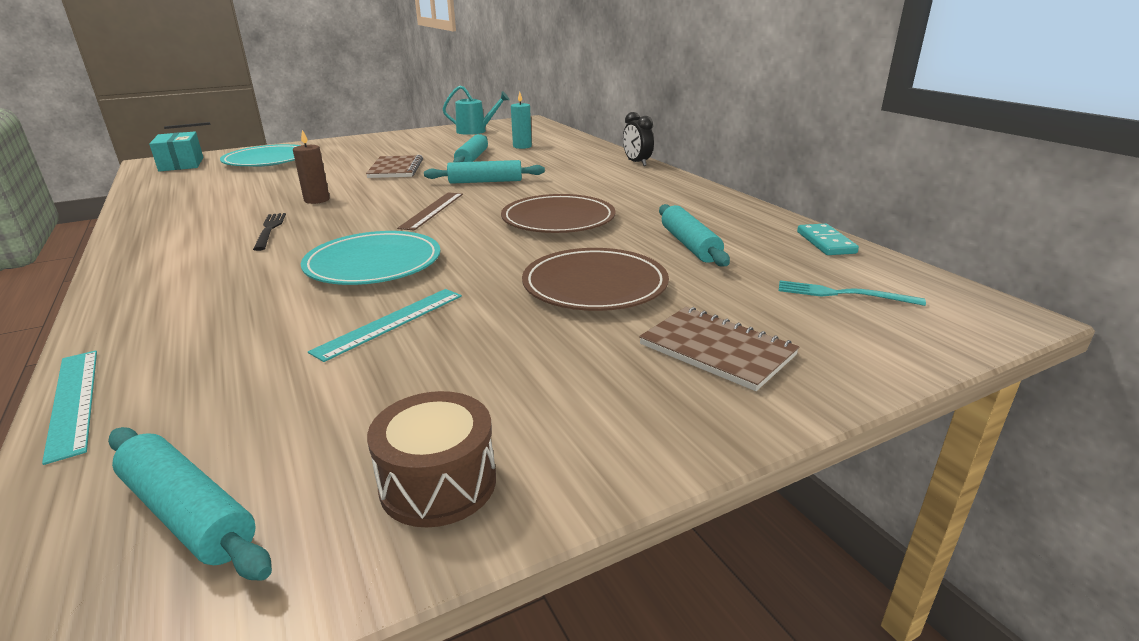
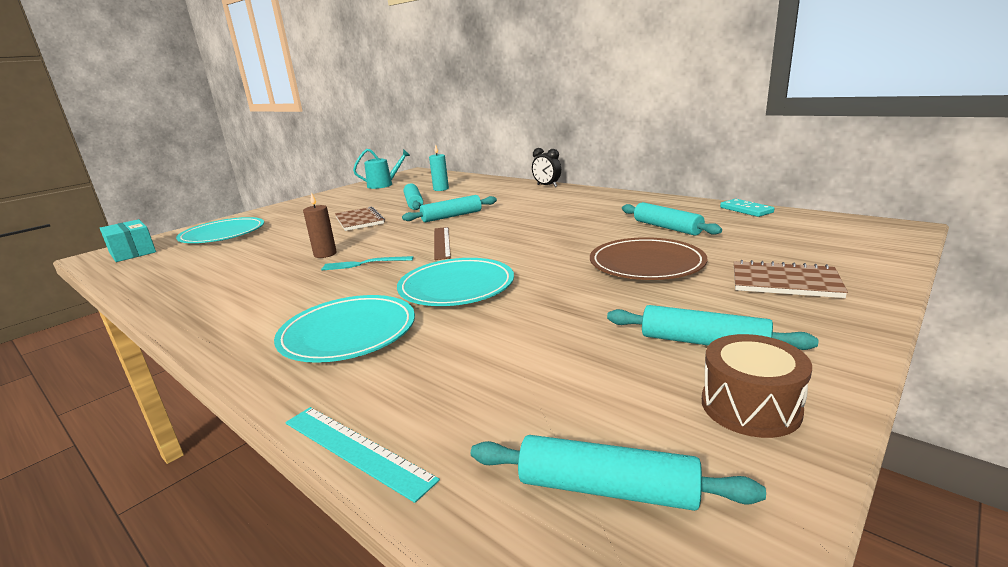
camera: 20 degrees left, 5 degrees down
(221, 288) = (348, 333): none -> turquoise plate
(269, 230) = (318, 283): black fork -> none
(390, 322) = (540, 321): turquoise ruler -> none
(507, 395) = (703, 342): none -> turquoise rolling pin
(558, 219) = (551, 230): brown plate -> none
(842, 294) = (802, 235): turquoise fork -> turquoise fork (364, 264)

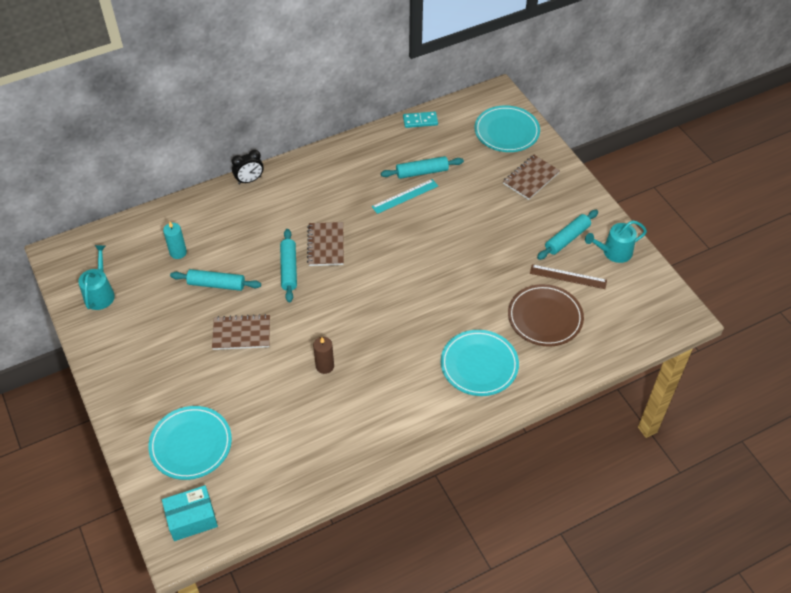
camera: 70 degrees left, 30 degrees up
(355, 449) = (584, 372): turquoise ruler -> turquoise ruler (405, 196)
(364, 264) = (368, 344): turquoise fork -> none
(442, 242) = (355, 291): brown ruler -> brown ruler (568, 277)
(456, 287) = (447, 304): turquoise plate -> turquoise plate (506, 131)
(497, 220) = (326, 245): none -> brown notebook
(607, 488) = (635, 309): turquoise rolling pin -> none
(646, 264) = (473, 212): brown plate -> brown plate (545, 317)
(750, 406) = (614, 252): brown drum -> turquoise watering can

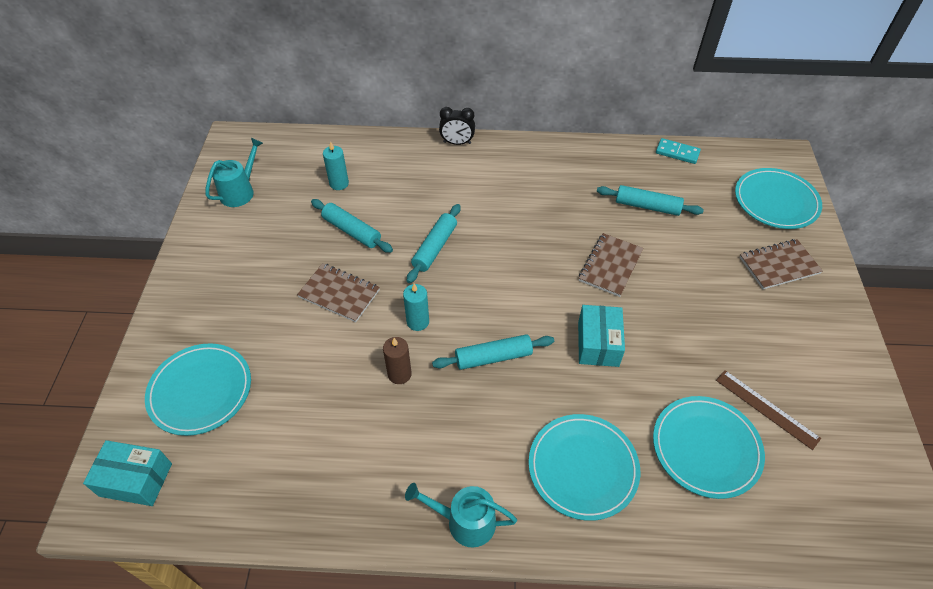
camera: 30 degrees right, 0 degrees up
(313, 326) = (418, 322): none -> turquoise candle
(326, 245) = (490, 239): brown notebook -> brown notebook (610, 266)
(405, 196) = (612, 224): turquoise ruler -> none
(444, 284) = (598, 344): none -> turquoise box
(545, 317) = (706, 448): brown plate -> turquoise plate
(567, 239) = (790, 359): turquoise rolling pin -> turquoise rolling pin (493, 357)
(614, 252) = (849, 405): turquoise watering can -> turquoise watering can (465, 521)

